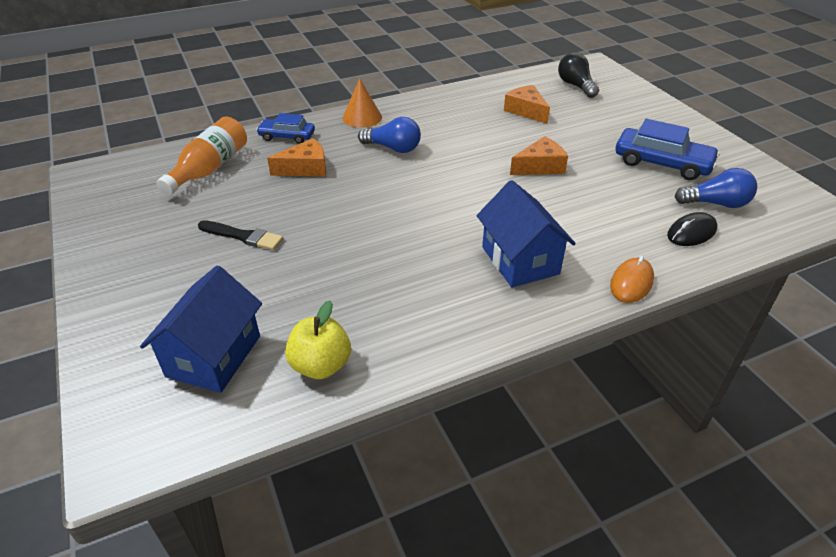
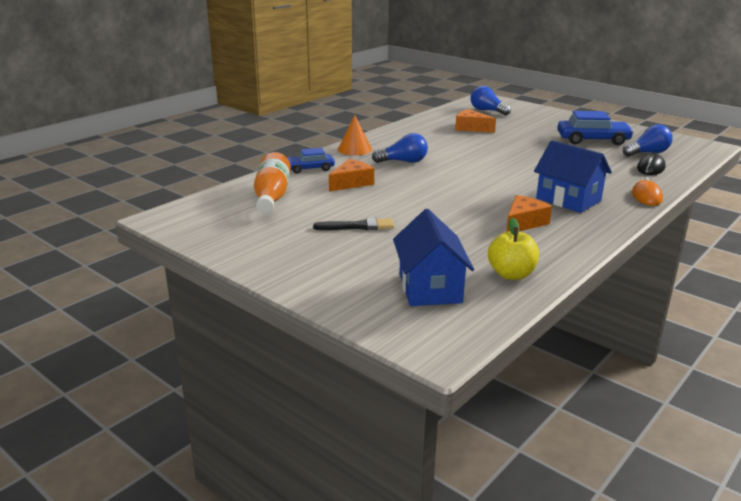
camera: 25 degrees left, 15 degrees down
(540, 166) = (519, 154): orange cheese -> orange cheese (524, 223)
(576, 86) = (487, 111): black light bulb -> blue light bulb

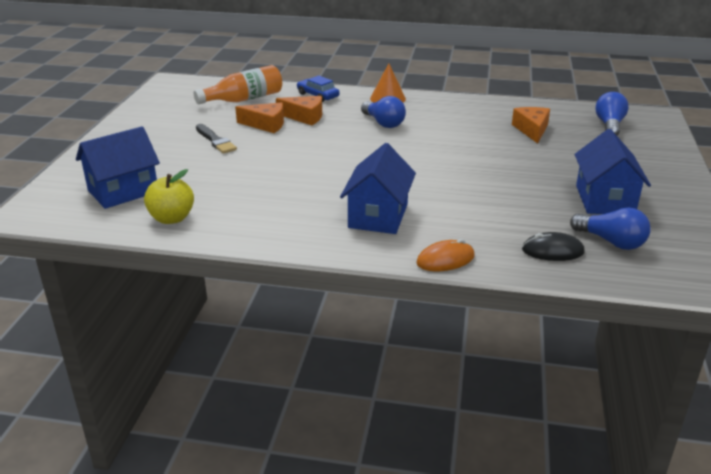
camera: 60 degrees right, 5 degrees up
(524, 223) = (291, 204): orange cheese -> orange cheese (266, 124)
(593, 140) = (604, 200): blue car -> blue house

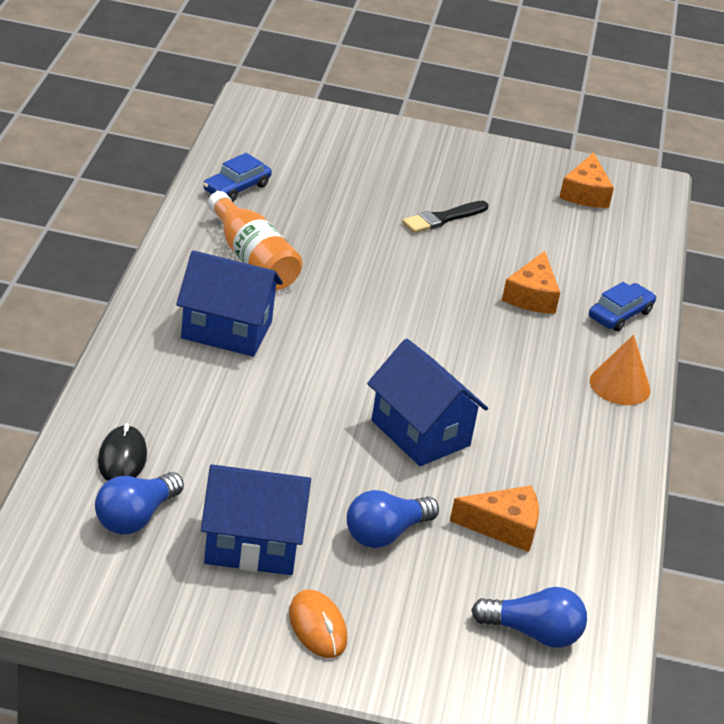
camera: 85 degrees right, 5 degrees up
(123, 191) = (302, 156): blue house -> blue house (420, 433)
(172, 218) = (236, 188): yellow apple -> blue car
(244, 99) = (592, 245): orange bottle -> orange bottle (252, 259)
(266, 124) = (500, 260): orange cheese -> orange cheese (585, 193)
(383, 123) = (516, 368): blue light bulb -> blue light bulb (386, 534)
(445, 259) = (118, 367): orange mouse -> orange mouse (317, 627)

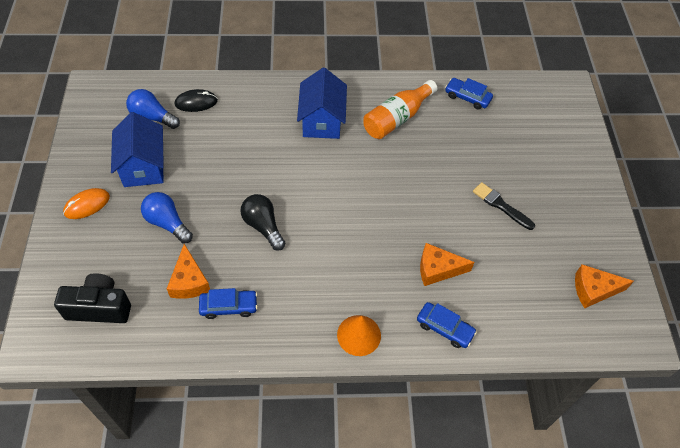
camera: 80 degrees right, 20 degrees up
(420, 433) = (263, 226): blue house -> black light bulb
(533, 633) = (99, 307): blue light bulb -> black camera
(556, 494) = (229, 306): none -> blue car

